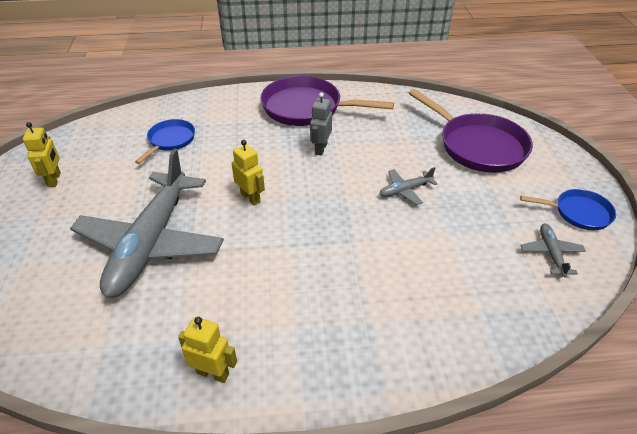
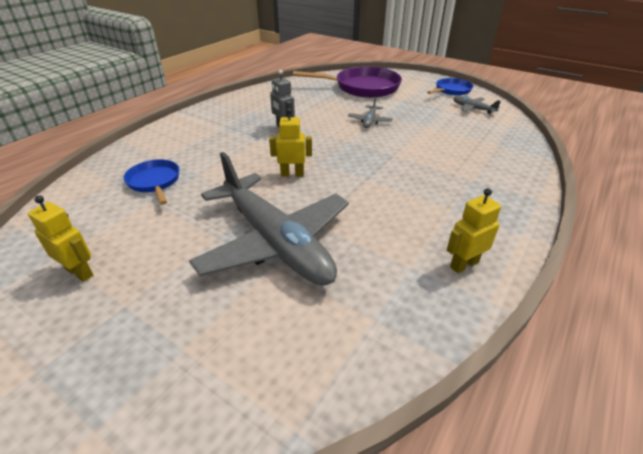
camera: 50 degrees left, 5 degrees down
(307, 108) = (230, 115): purple pan -> none

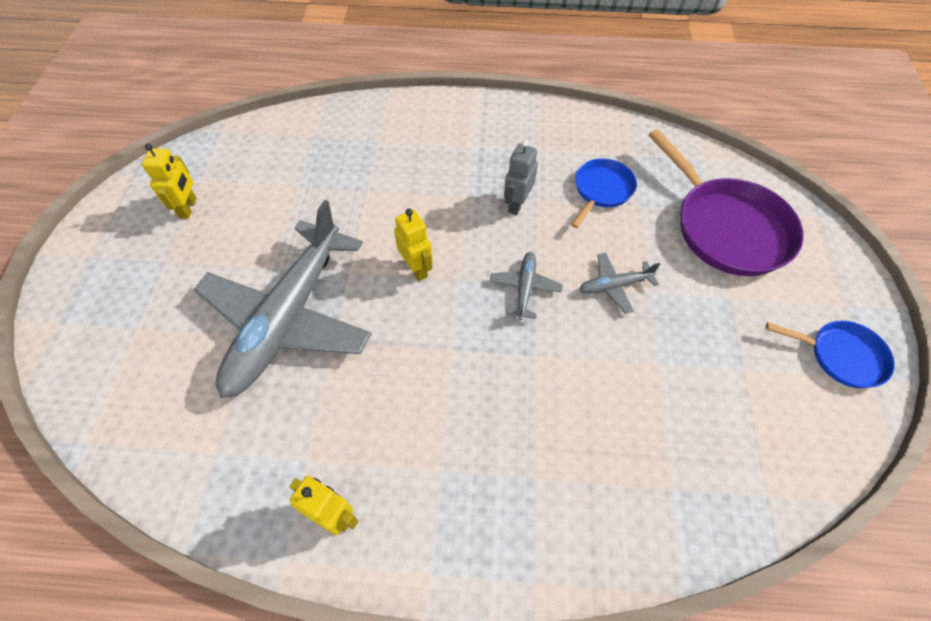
camera: 60 degrees right, 20 degrees up
(154, 182) = (331, 167): blue pan -> blue pan (601, 190)
(473, 109) = (788, 414): grey plane -> grey plane (525, 288)

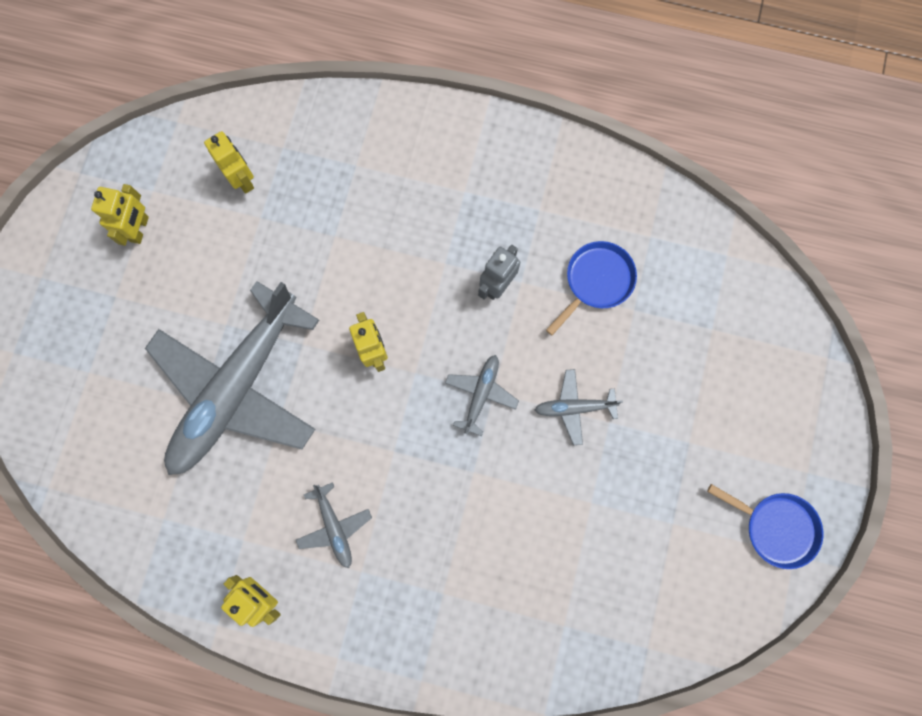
camera: 10 degrees right, 20 degrees up
(280, 162) = (242, 179): none -> yellow robot
(403, 429) = (334, 526): none -> grey plane
(726, 227) = (718, 355): purple pan -> none

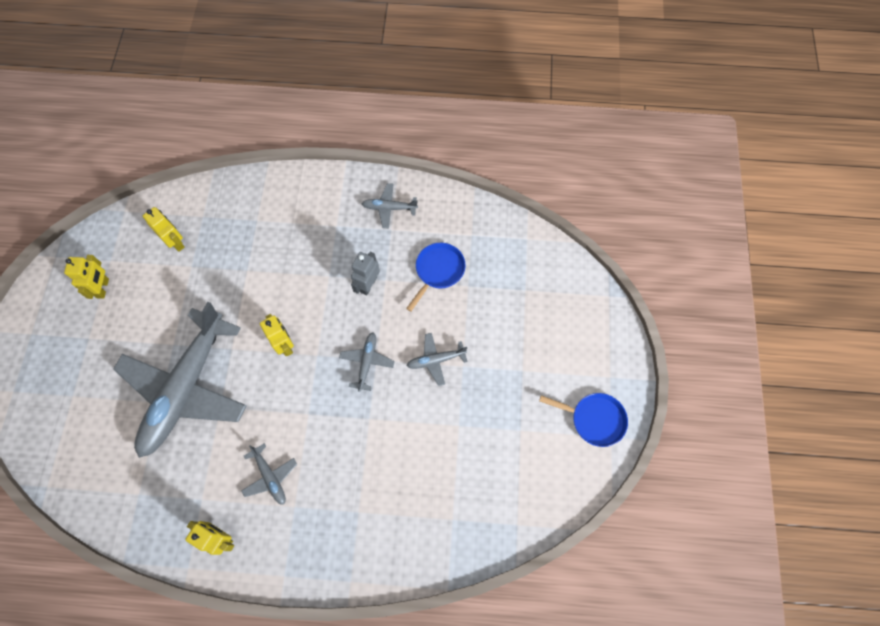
camera: 10 degrees left, 10 degrees down
(541, 177) = (389, 208): none -> grey plane

